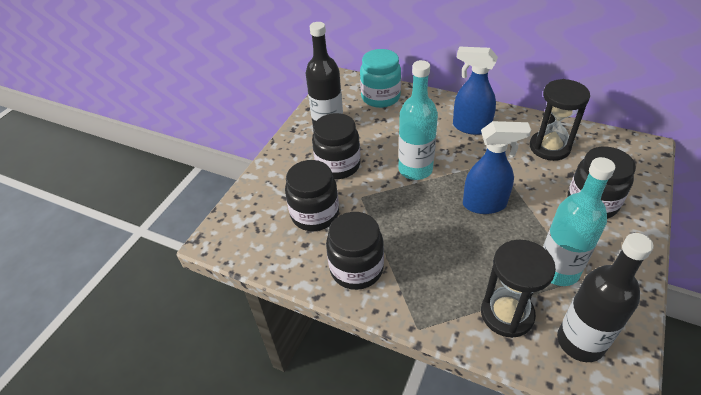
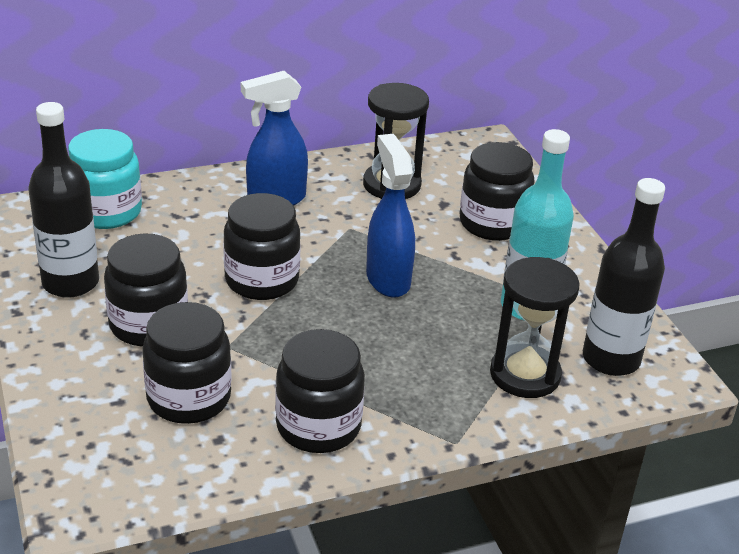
camera: 50 degrees left, 10 degrees down
(415, 169) = (262, 280): turquoise bottle -> black jar
(485, 204) = (387, 279): blue spray bottle -> blue spray bottle turned 60 degrees counterclockwise

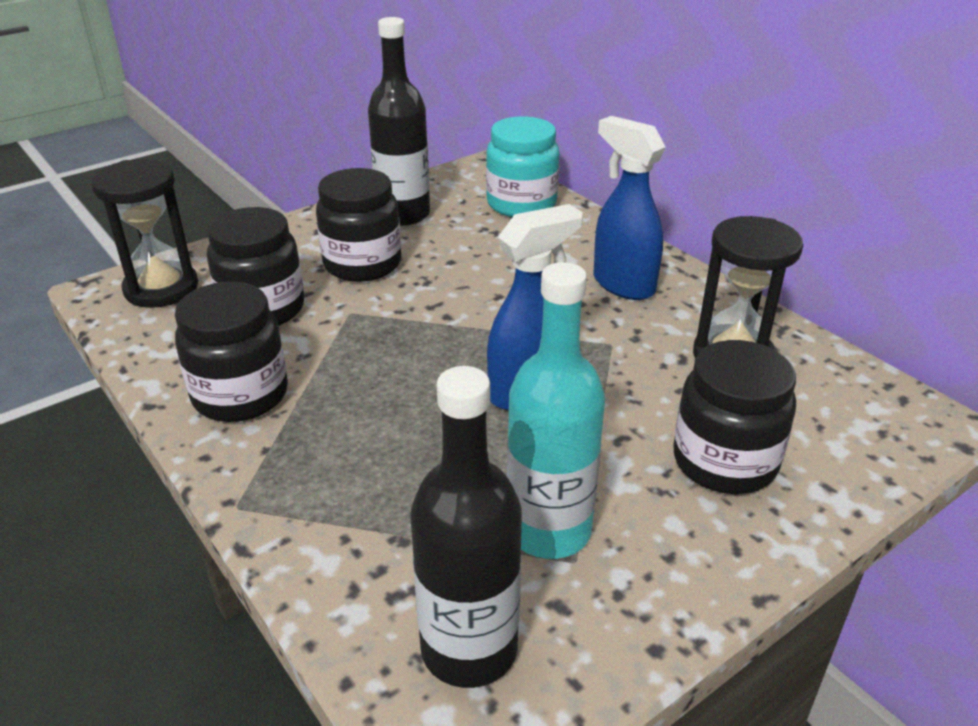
camera: 75 degrees right, 0 degrees up
(262, 280) = (469, 308): black jar -> none
(525, 374) = (391, 551): black hourglass -> black hourglass (161, 288)

